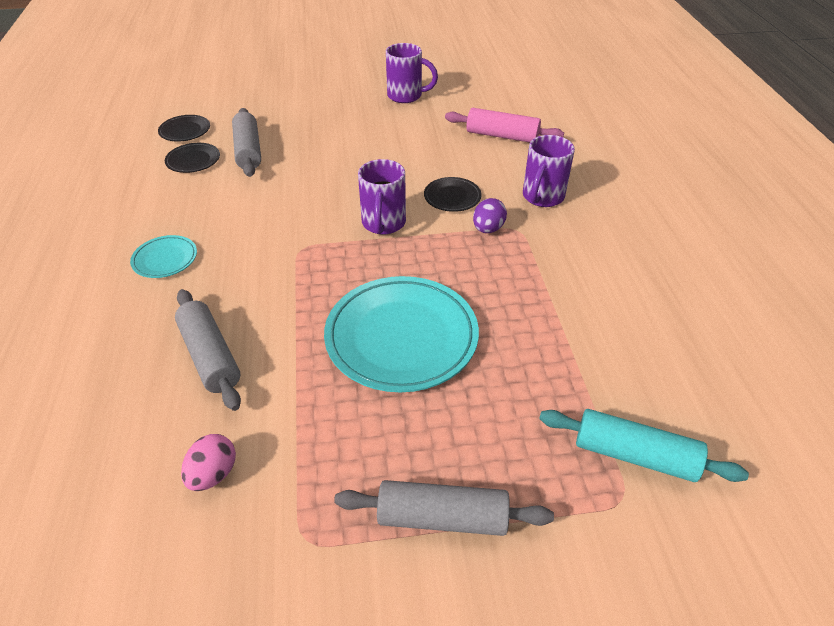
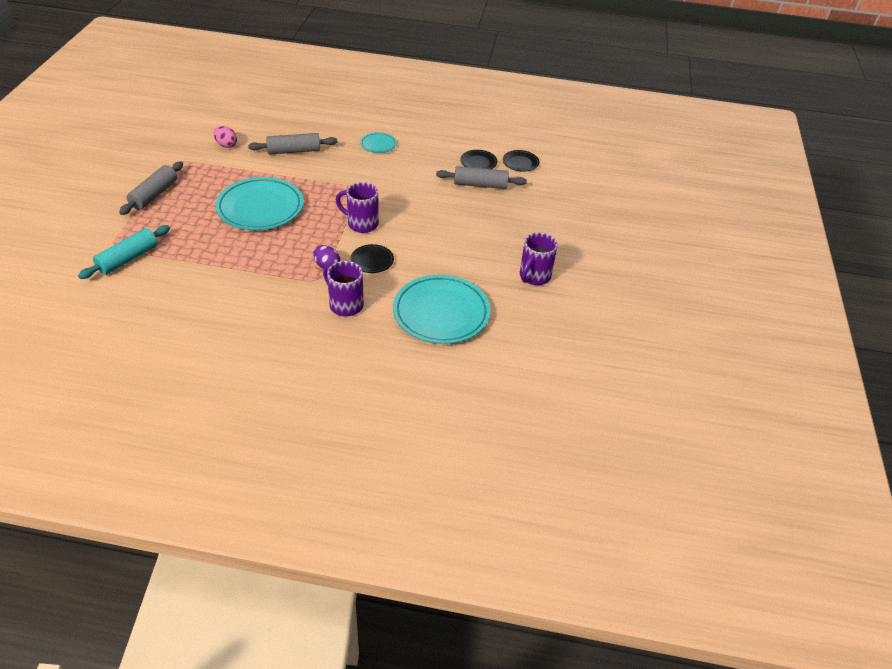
camera: 105 degrees right, 0 degrees up
(502, 136) = (441, 313): pink rolling pin -> turquoise plate

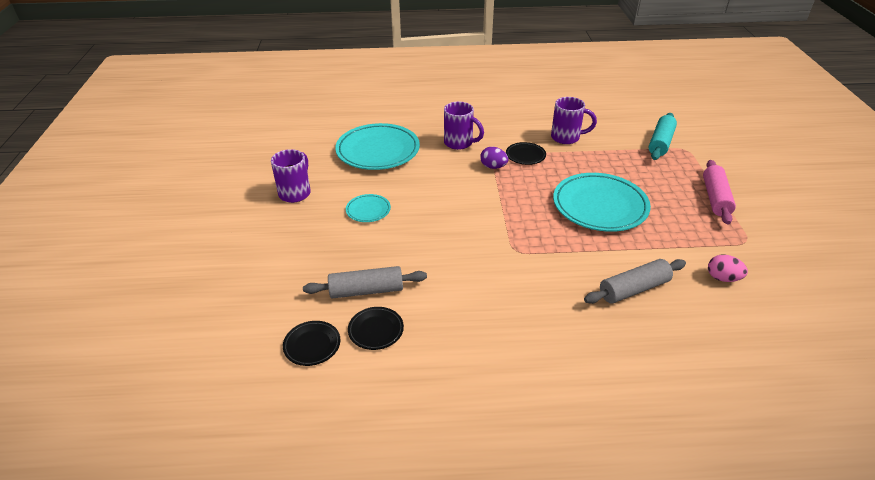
camera: 170 degrees right, 5 degrees down
(154, 195) = (715, 198): grey rolling pin -> pink rolling pin
(361, 224) = (486, 210): purple mug -> purple mug (566, 137)
(372, 261) = (456, 178): black plate -> black plate (525, 155)
(378, 145) = (532, 329): turquoise plate -> turquoise plate (368, 210)

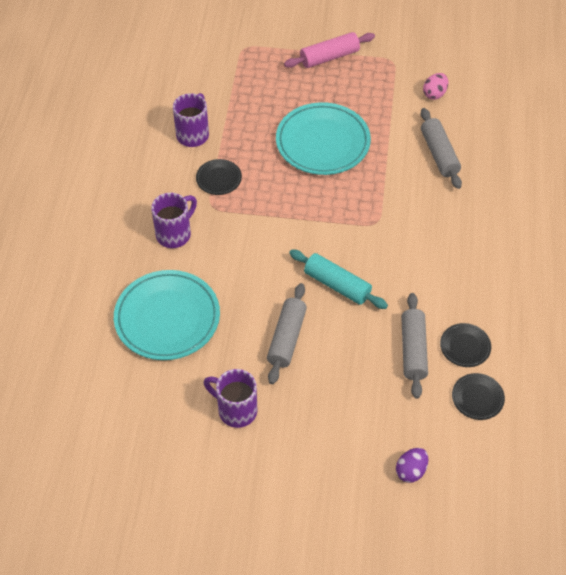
camera: 80 degrees left, 15 degrees up
(368, 210) = (286, 338): turquoise plate -> grey rolling pin
(493, 167) = (233, 212): purple egg -> purple egg (411, 471)
(660, 143) = (227, 62): turquoise rolling pin -> turquoise rolling pin (337, 285)
(715, 198) = (329, 57): pink rolling pin -> pink rolling pin turned 45 degrees counterclockwise

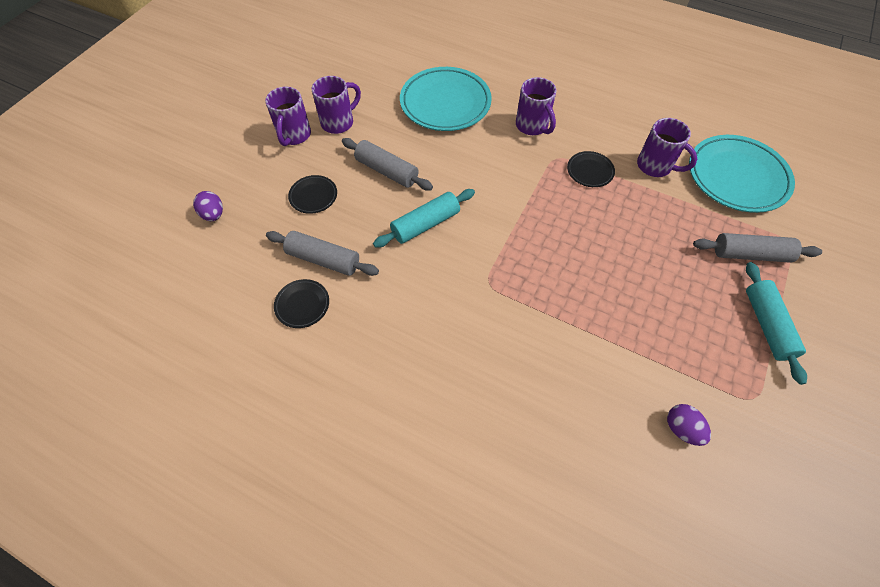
camera: 110 degrees right, 5 degrees up
(273, 446) = (294, 136): none -> purple mug
(322, 142) = (619, 272): turquoise plate -> turquoise plate (737, 177)
(329, 57) = (767, 325): pink rolling pin -> turquoise rolling pin
(434, 94) = (682, 429): pink egg -> purple egg
(439, 154) = (571, 389): grey rolling pin -> grey rolling pin (750, 254)
(477, 398) = (244, 292): black plate -> black plate (313, 196)

